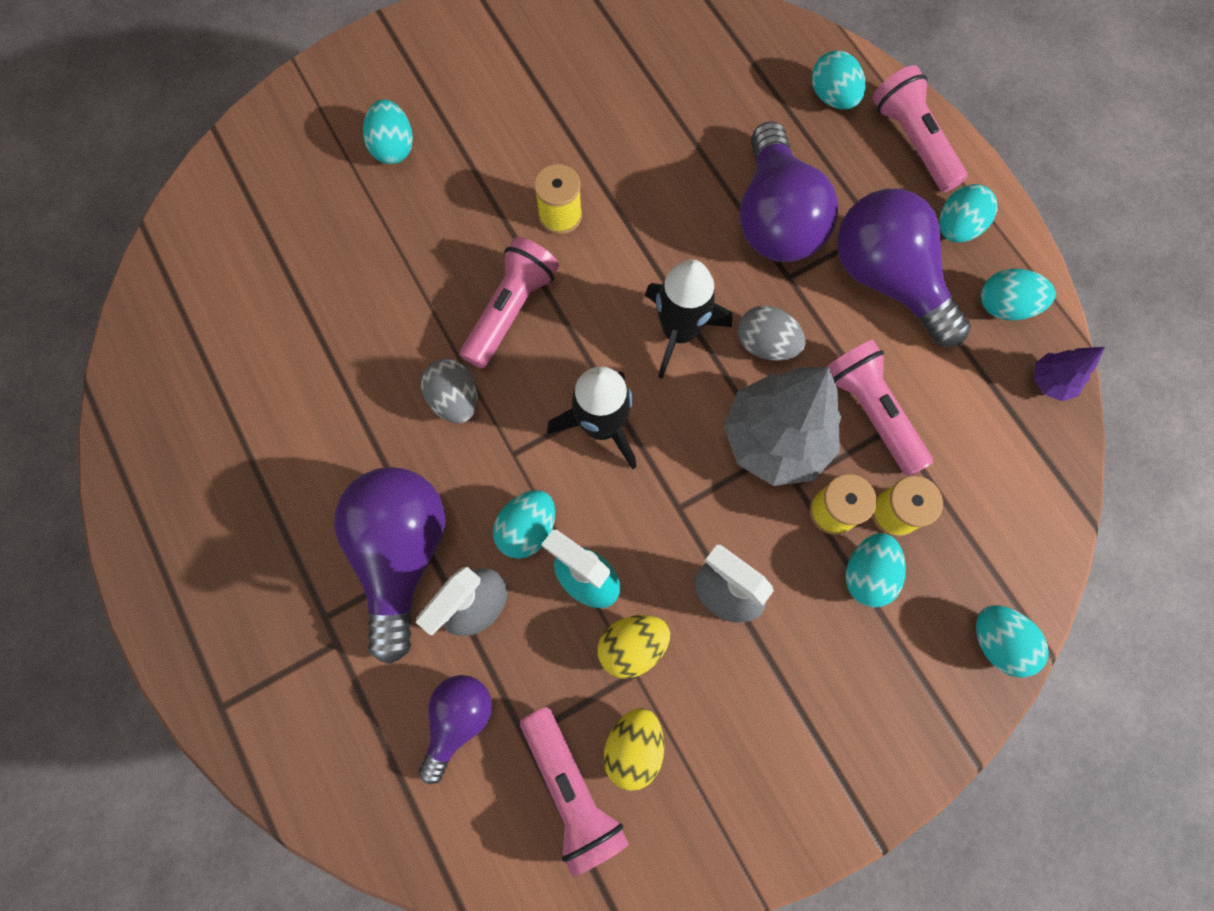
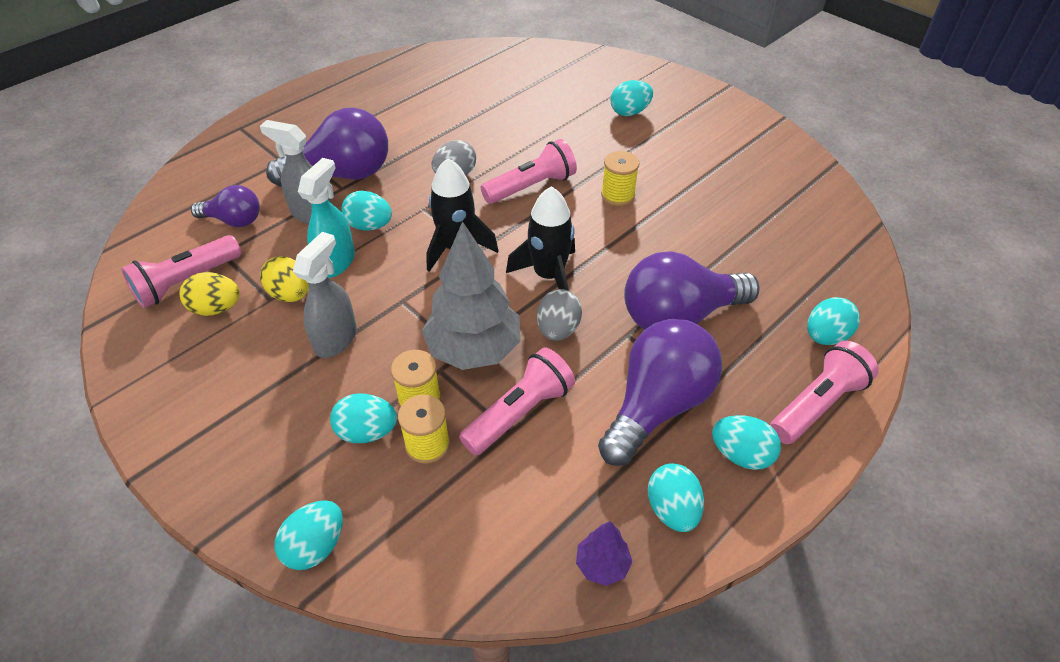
camera: 75 degrees right, 25 degrees down
(511, 310) = (531, 186): pink flashlight -> pink flashlight turned 45 degrees counterclockwise

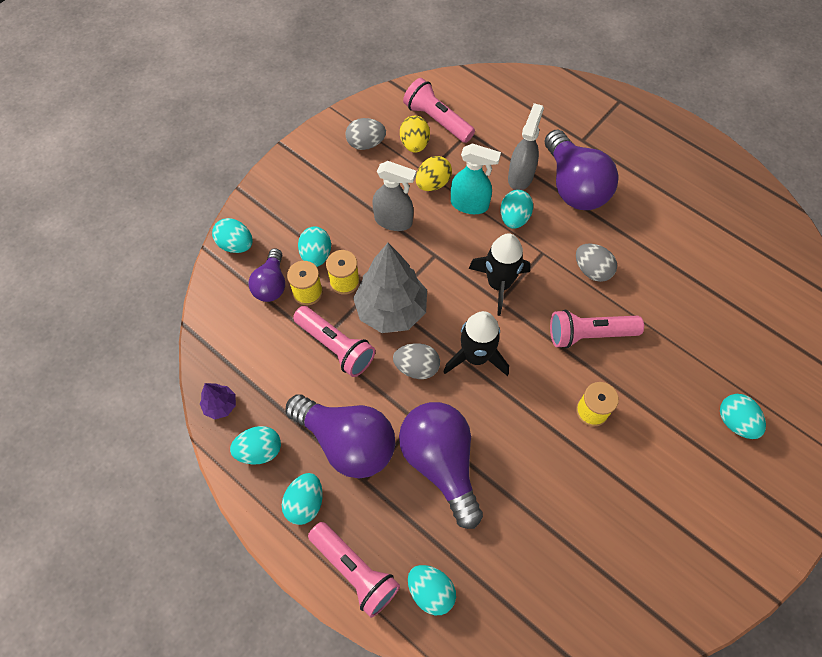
camera: 85 degrees right, 15 degrees up
(189, 363) = (366, 143): none -> grey egg
(234, 220) = (504, 129): purple light bulb -> purple light bulb (271, 284)
(531, 186) = (589, 334): pink flashlight -> pink flashlight turned 120 degrees clockwise

